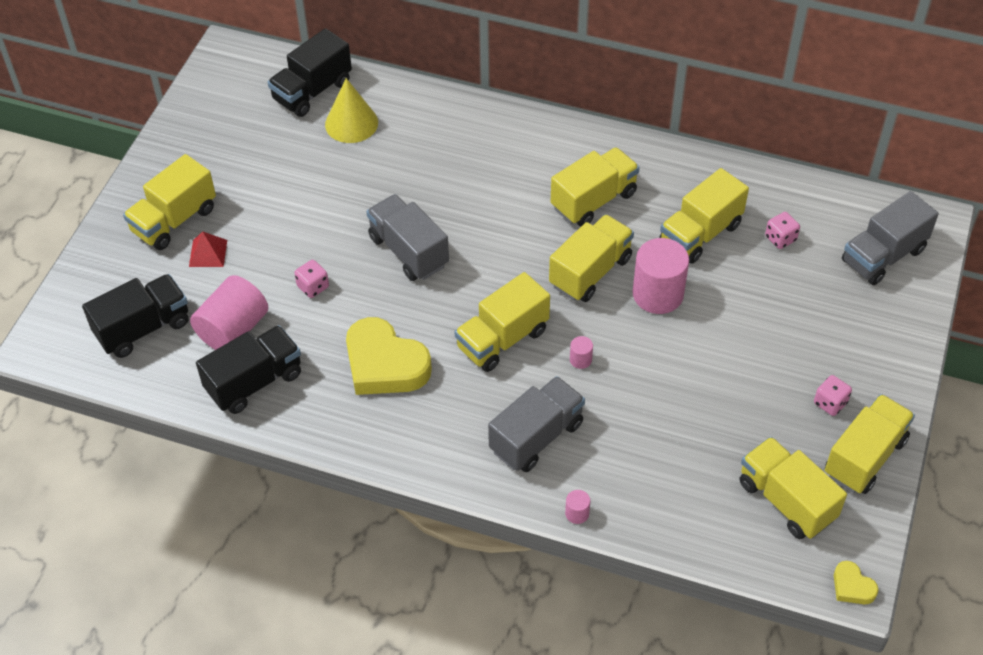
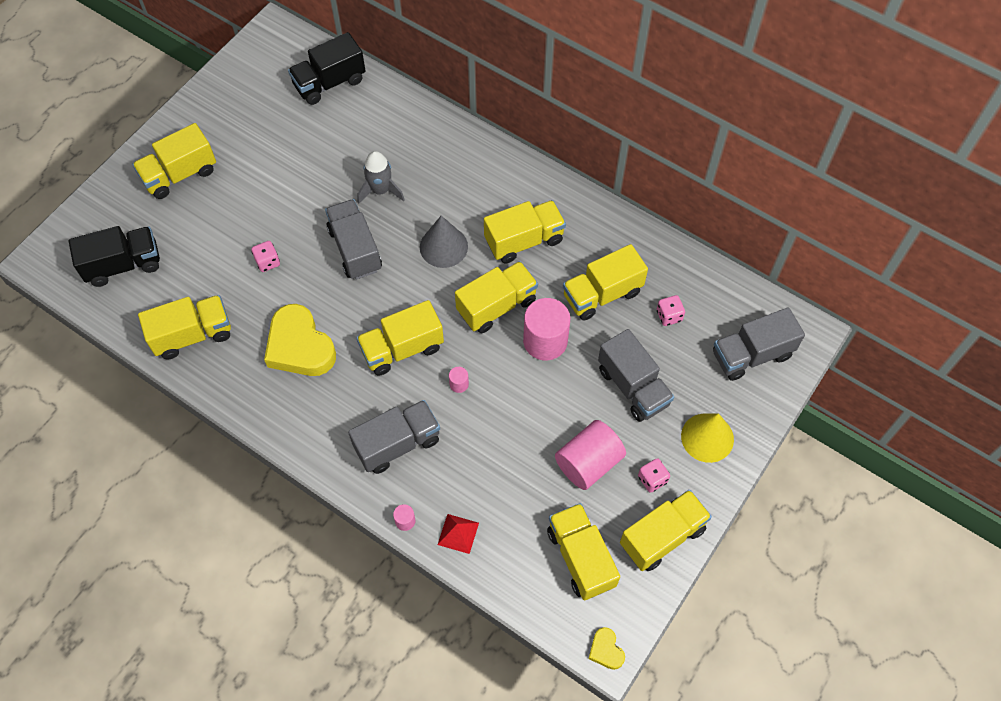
camera: 15 degrees right, 10 degrees up
(208, 253) = (196, 211): red pyramid -> red pyramid (458, 533)
(233, 329) = (192, 284): pink cylinder -> pink cylinder (588, 463)
(254, 382) = (192, 335): black truck -> yellow truck
(351, 123) = (351, 120): yellow cone -> yellow cone (707, 437)
(413, 186) = (380, 190): none -> grey rocket
(507, 226) = (443, 246): none -> grey cone
(771, 317) = (633, 387): none -> grey truck

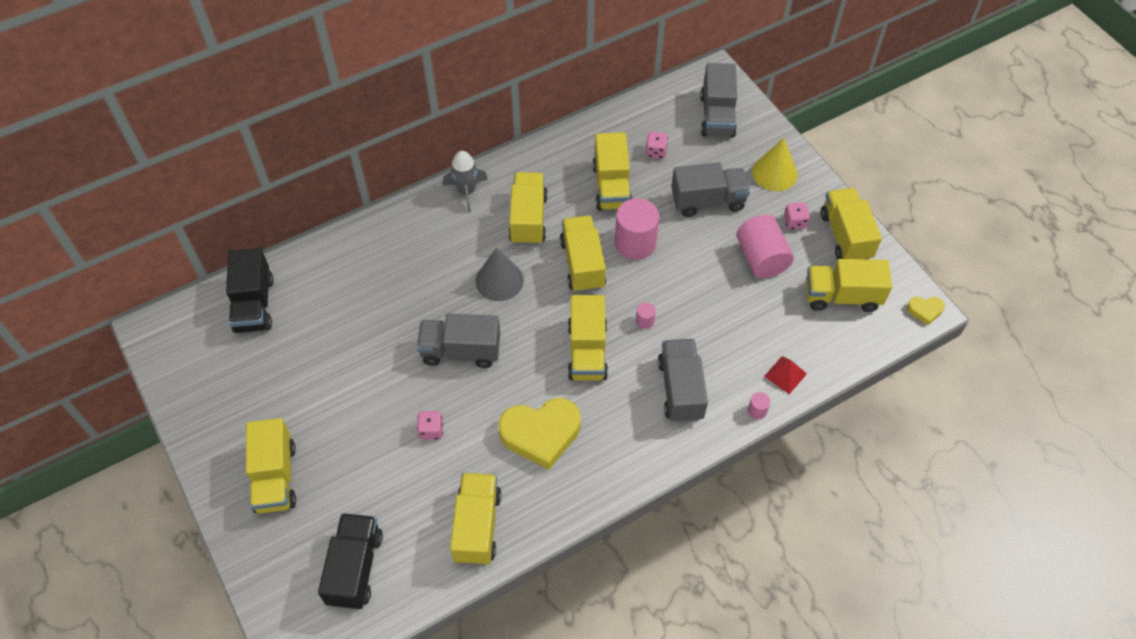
camera: 65 degrees left, 5 degrees down
(380, 190) = (408, 307): grey rocket -> grey rocket (466, 191)

